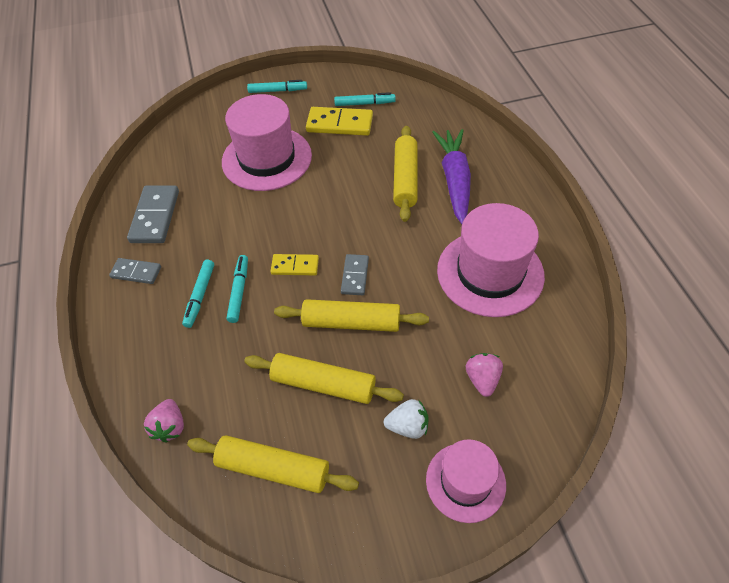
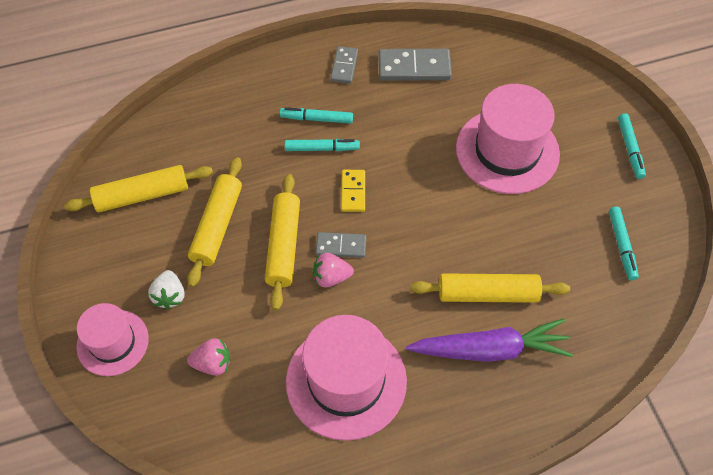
camera: 85 degrees right, 5 degrees up
(170, 427) = (186, 119): pink strawberry -> pink strawberry (331, 277)
(273, 469) = (142, 195): yellow rolling pin -> yellow rolling pin turned 60 degrees clockwise
(339, 124) = (577, 220): yellow domino -> none

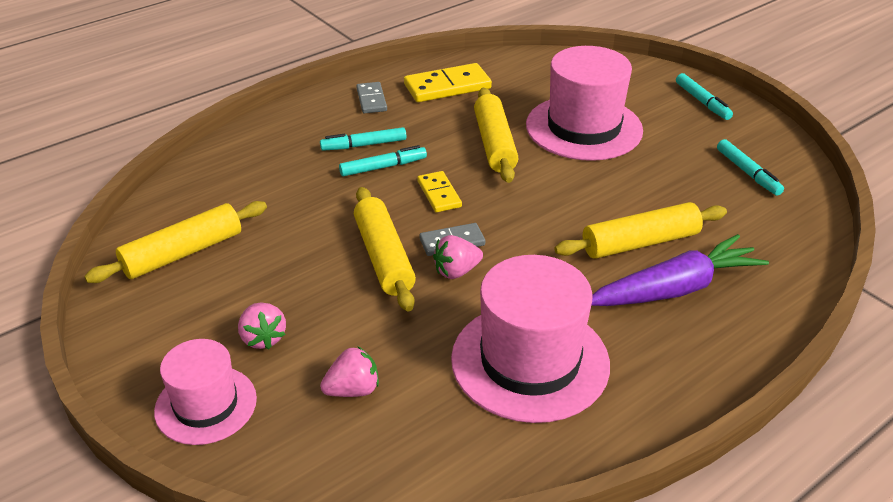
camera: 20 degrees left, 20 degrees down
(170, 296) = (263, 338): white strawberry -> pink strawberry
(217, 226) = (292, 259): yellow rolling pin -> yellow rolling pin (494, 144)
(414, 67) = (447, 86): grey domino -> yellow domino

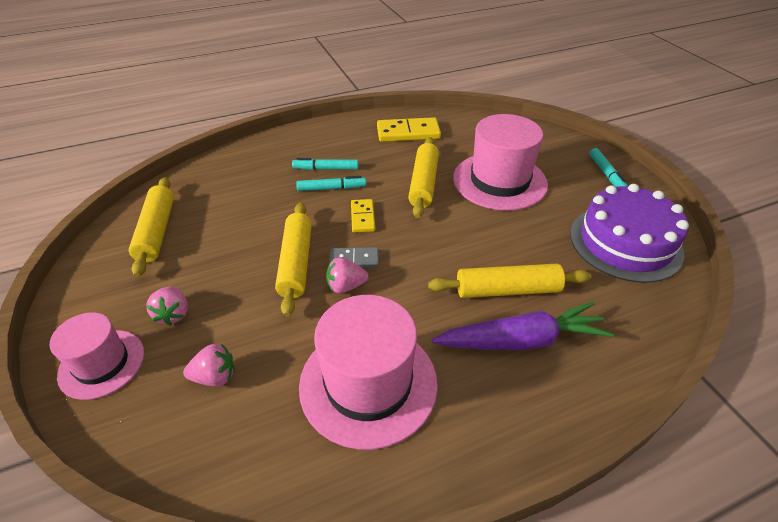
camera: 15 degrees right, 5 degrees up
(183, 253) = (157, 231): yellow rolling pin -> yellow rolling pin turned 75 degrees counterclockwise
(371, 100) = (348, 135): grey domino -> none
(747, 173) = (625, 243): turquoise marker -> purple cake

